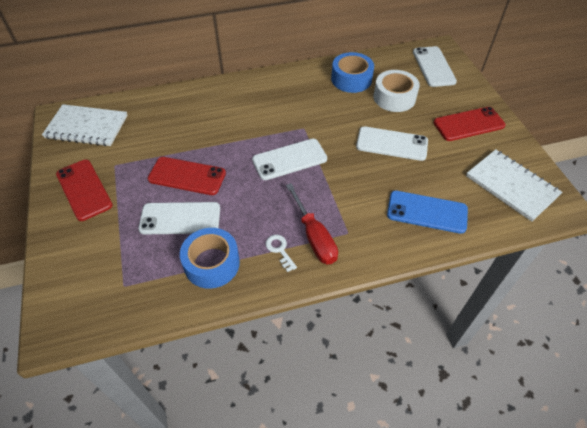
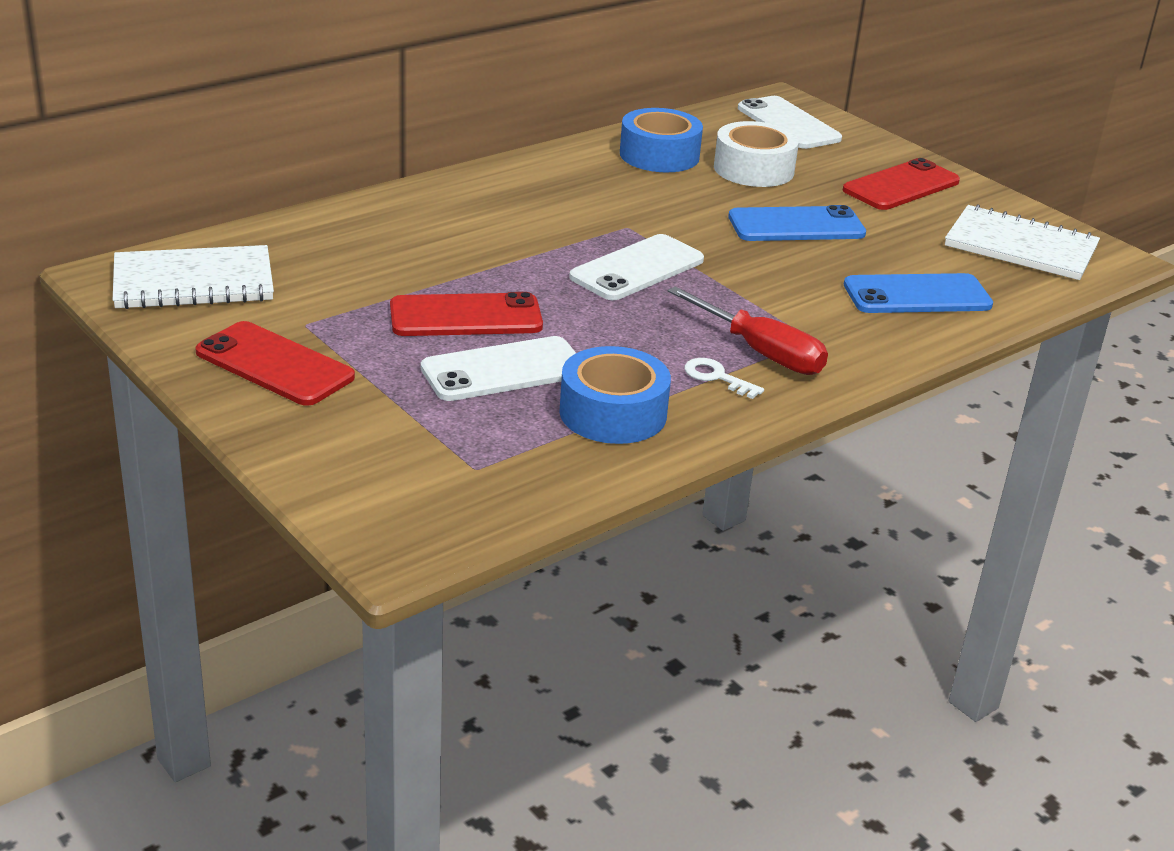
camera: 25 degrees left, 20 degrees down
(392, 144) = (796, 226): white phone -> blue phone

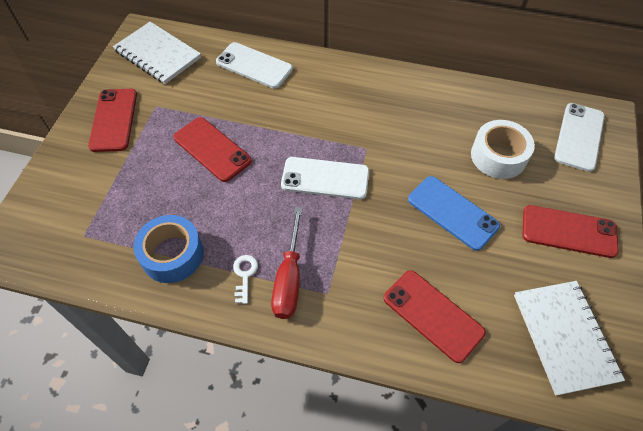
camera: 55 degrees right, 25 degrees up
(503, 370) = (176, 192): white phone -> white phone (254, 65)
(659, 155) = (463, 111): blue tape -> none
(917, 295) = (433, 315): blue phone -> red phone

